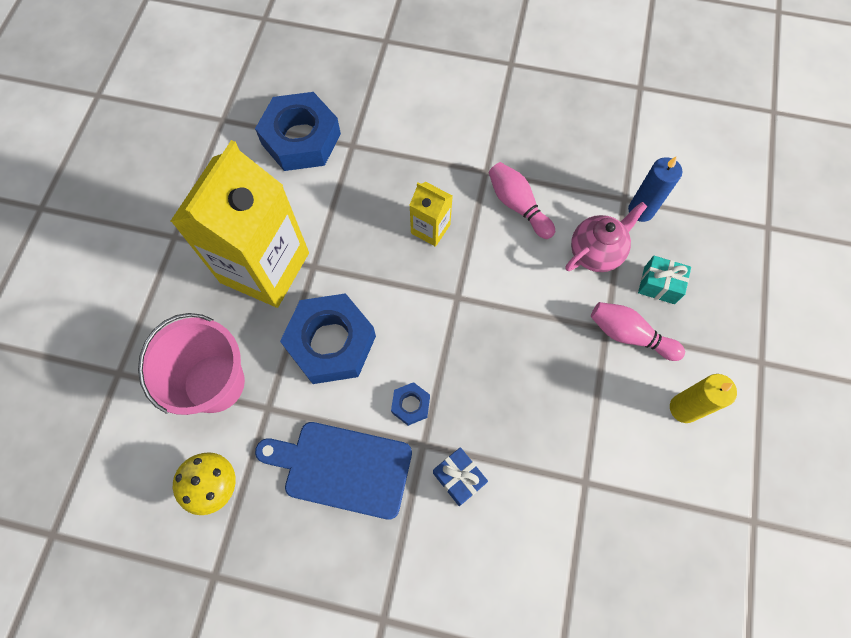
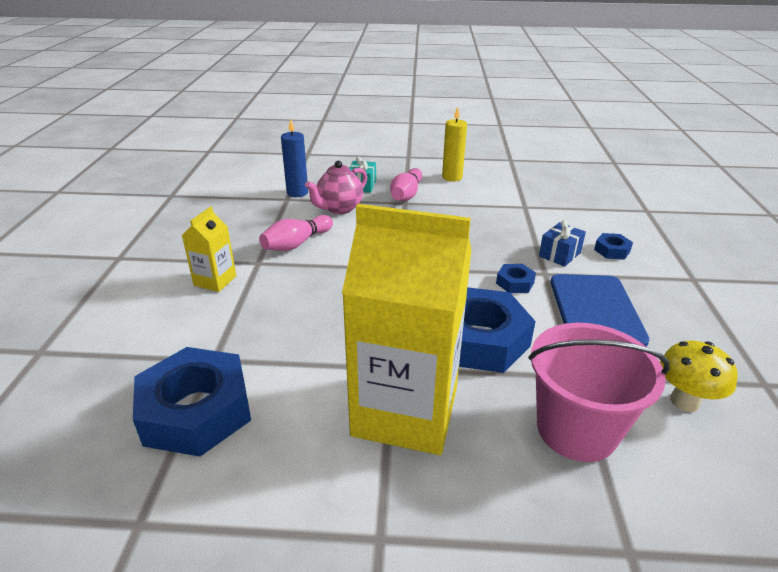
camera: 100 degrees left, 35 degrees down
(430, 229) = (328, 289): yellow carton -> yellow carton (215, 281)
(458, 549) = (612, 250): none -> blue nut
(596, 252) = (339, 208): pink teapot -> pink teapot turned 90 degrees counterclockwise

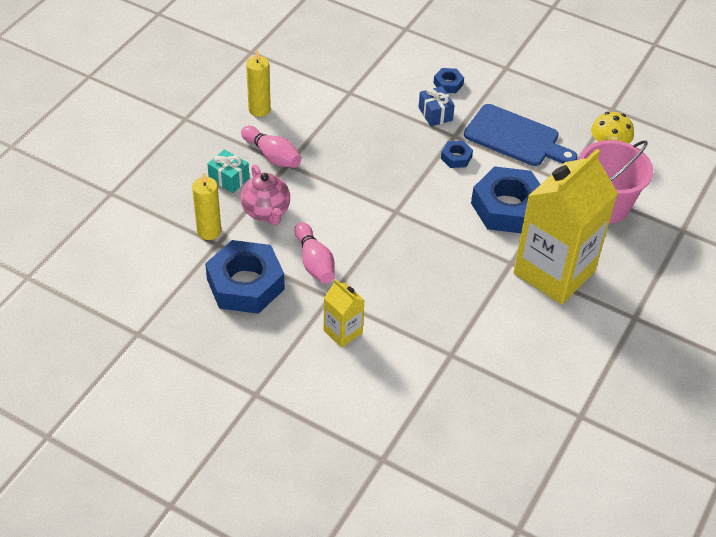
camera: 65 degrees left, 15 degrees up
(196, 411) = (501, 374): blue nut -> blue nut (245, 284)
(297, 193) = (209, 231): blue candle -> yellow candle

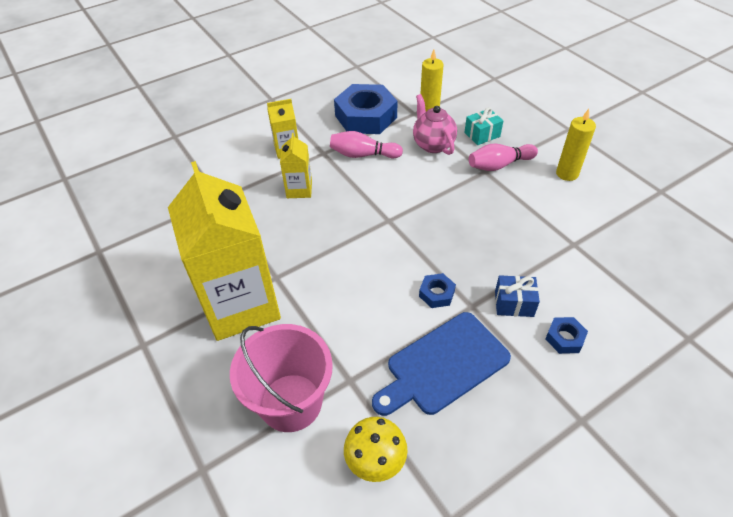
camera: 120 degrees right, 0 degrees up
(266, 212) = (433, 144): pink teapot -> pink teapot turned 60 degrees clockwise
(397, 293) = (299, 189): none -> yellow carton
(507, 207) = (343, 306): blue nut -> none

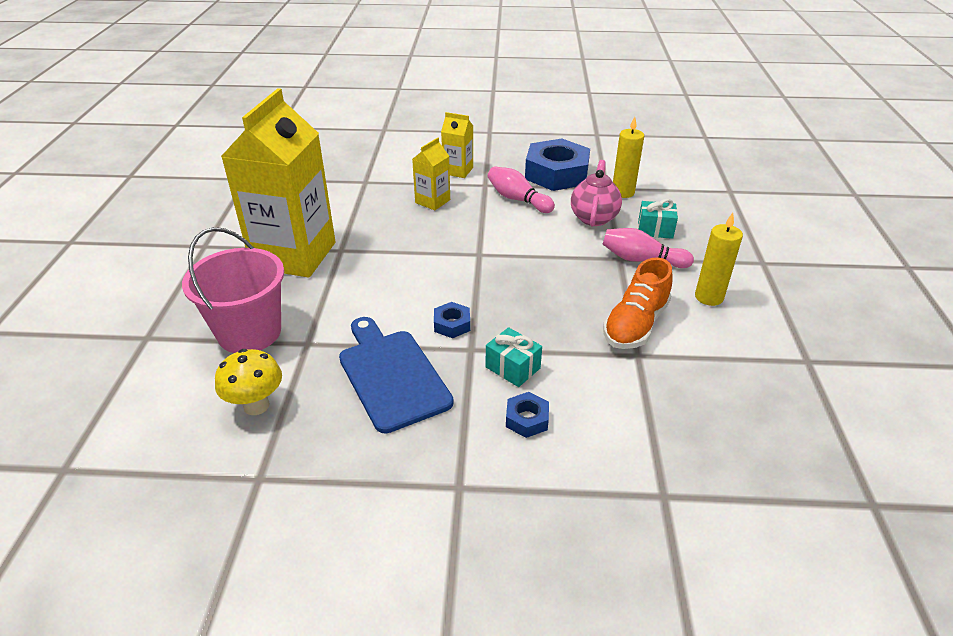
camera: 35 degrees right, 10 degrees down
(443, 365) = (391, 375): blue cutting board -> blue cutting board turned 60 degrees clockwise
(514, 303) = (513, 367): blue gift -> turquoise gift
(549, 221) = (635, 325): none -> orange shoe

